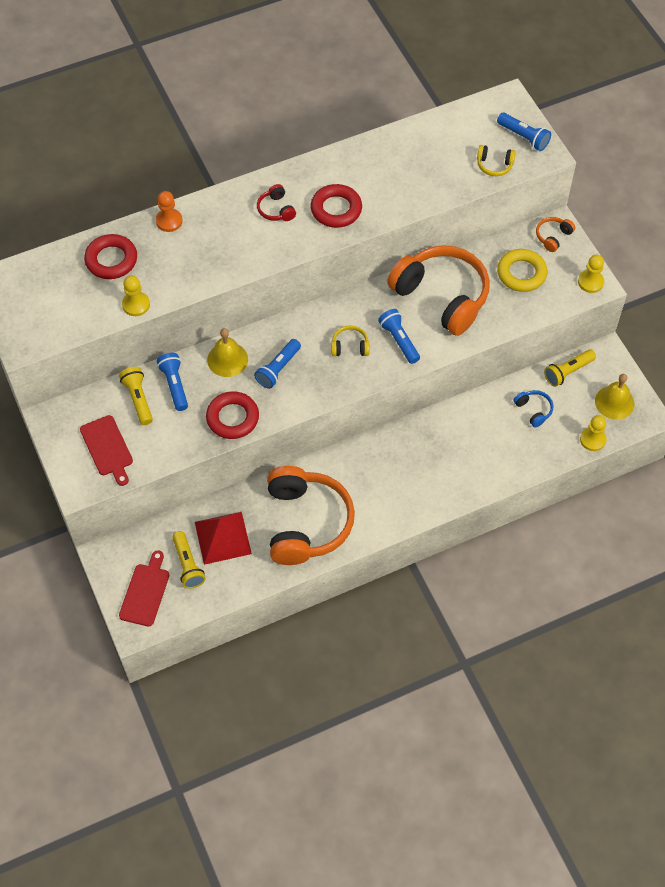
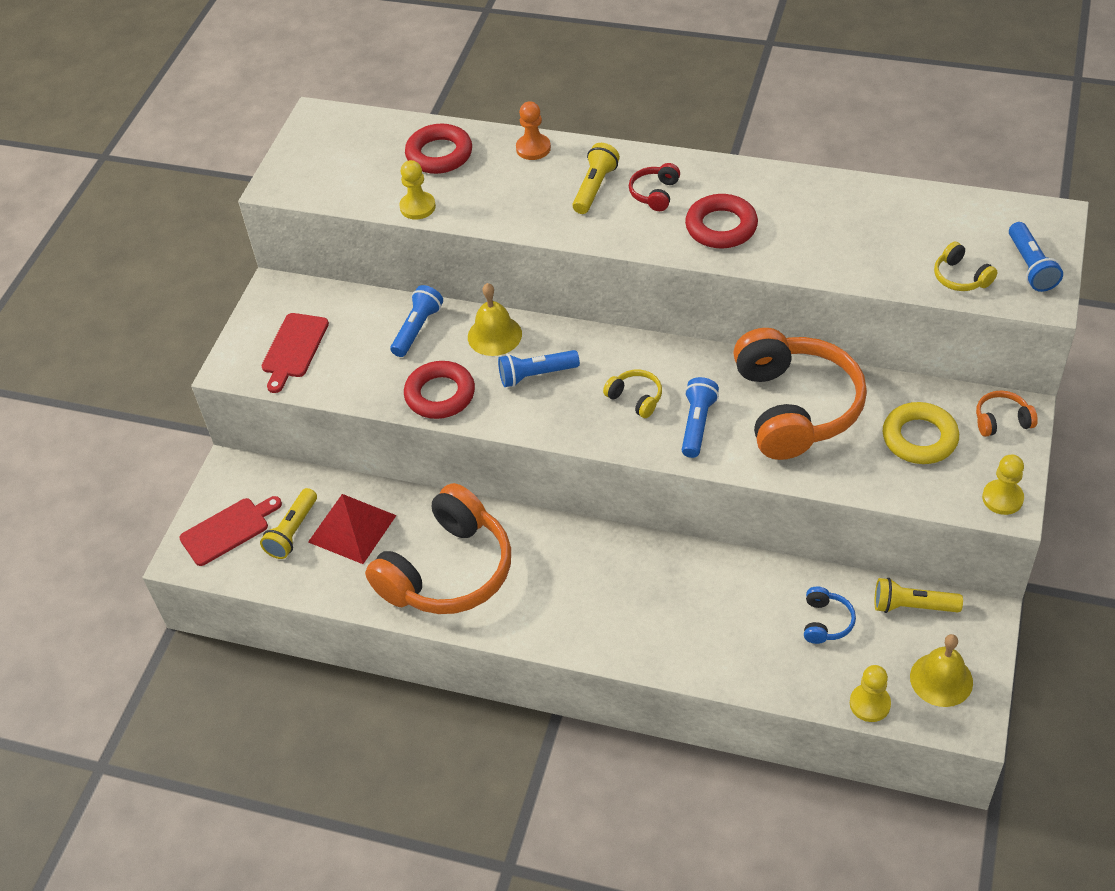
camera: 45 degrees right, 10 degrees down
(138, 399) = (370, 321): yellow flashlight -> yellow flashlight (595, 188)

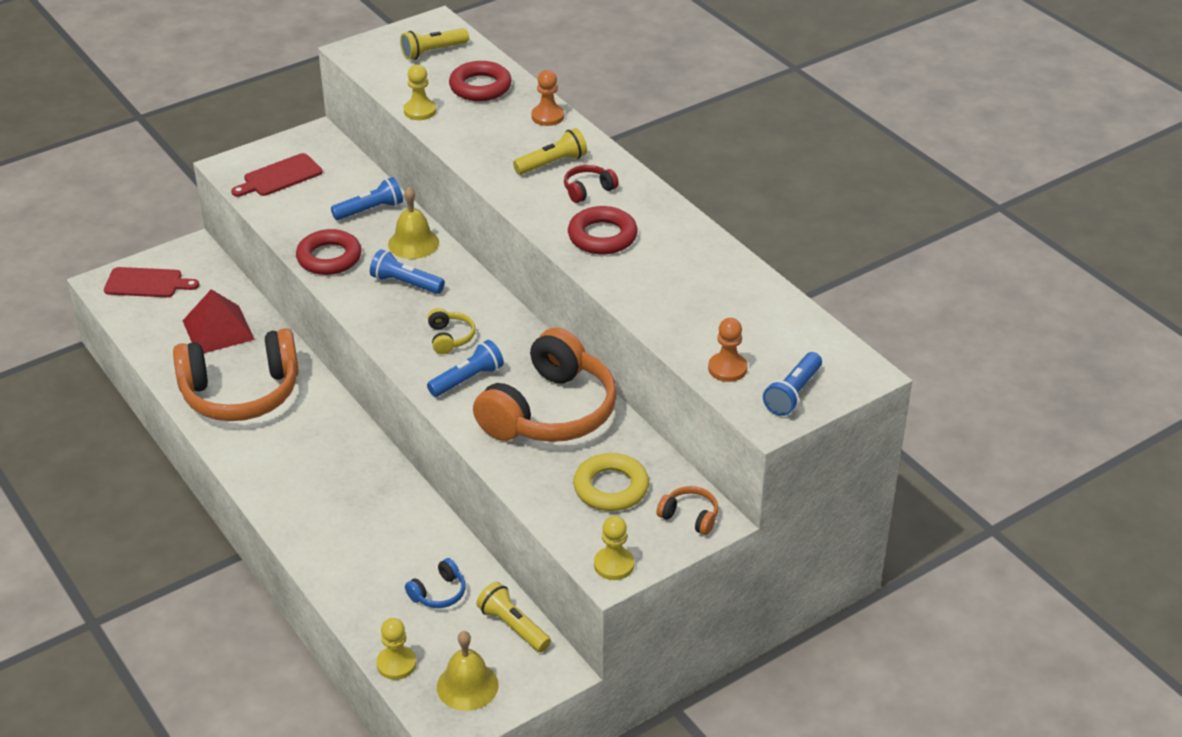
camera: 35 degrees right, 10 degrees down
(292, 532) = (181, 308): yellow flashlight -> yellow flashlight (433, 52)
(960, 277) = (727, 368): yellow headphones -> orange pawn

